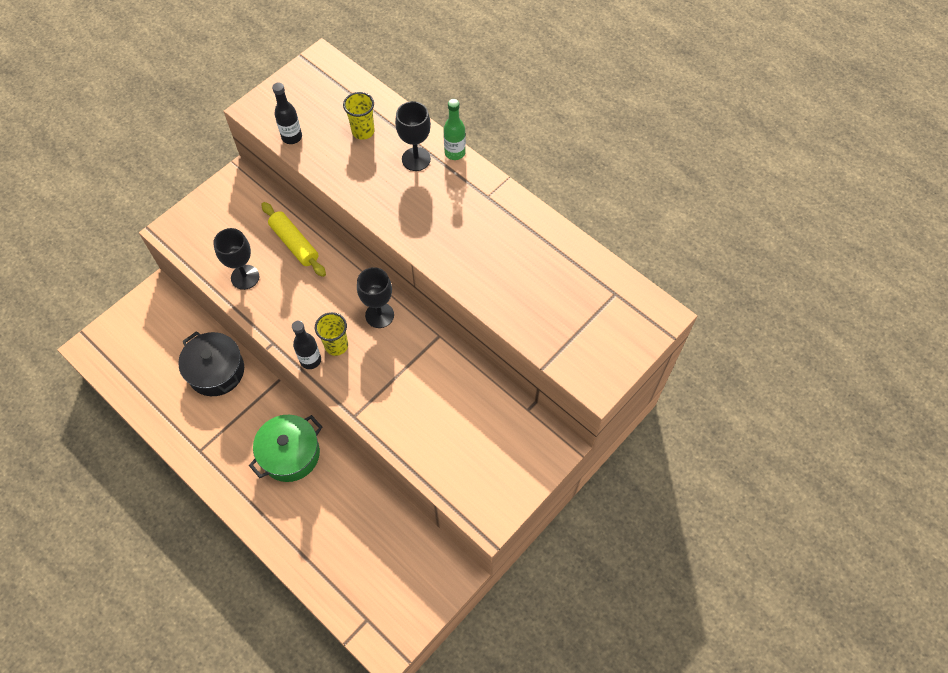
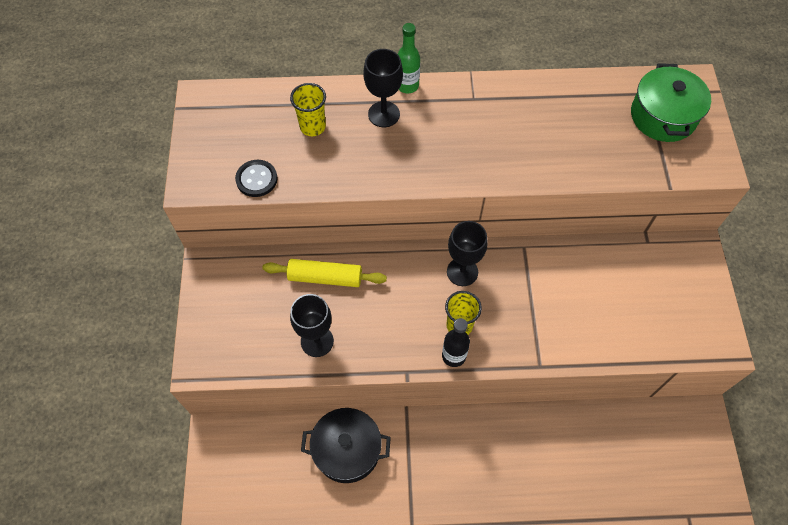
camera: 45 degrees left, 0 degrees up
(290, 454) = (486, 454): green pot -> green pot (663, 116)
(292, 137) = (256, 179): black bottle -> black button

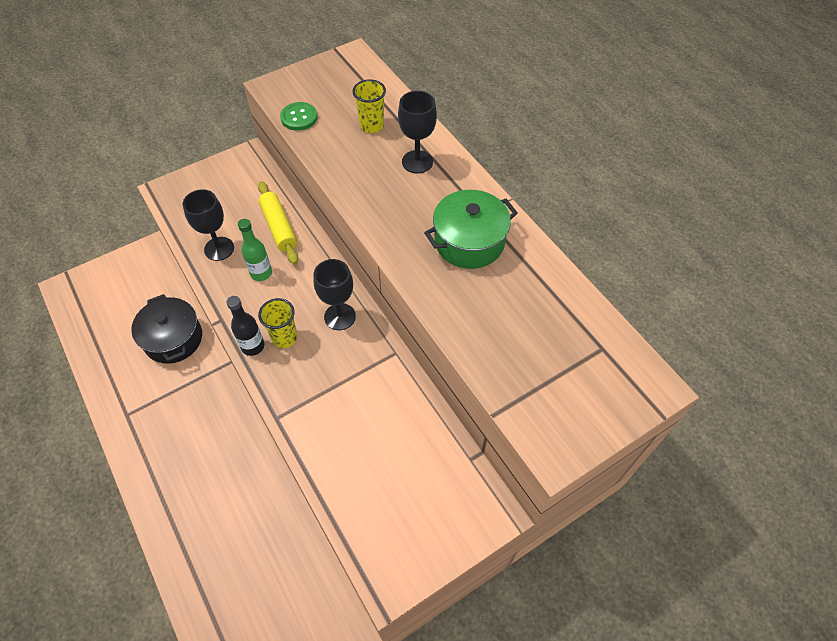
camera: 60 degrees right, 5 degrees down
(256, 179) = (299, 117): black button -> green button
(407, 85) = (460, 163): green bottle -> green bottle (261, 273)
(663, 116) = (583, 374): green pot -> green pot (469, 241)

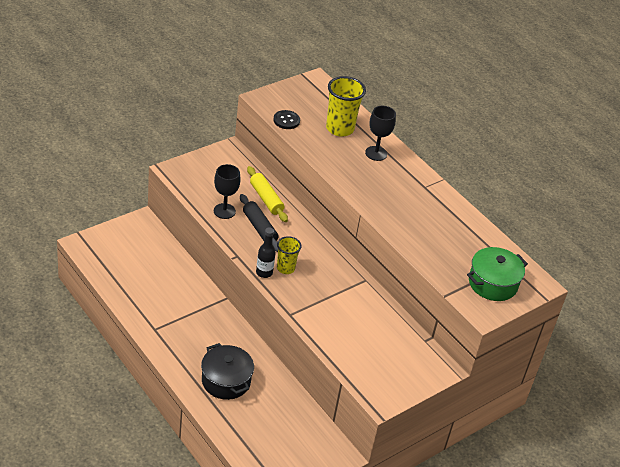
camera: 10 degrees left, 15 degrees down
(173, 339) = (178, 281): black pot -> black pot (226, 381)
(261, 273) = (259, 228): green bottle -> black rolling pin
(299, 117) = (286, 120): green button -> black button
(340, 316) = (322, 257): black goblet -> none
(371, 126) = (340, 128): yellow cup -> yellow cup, size x1.64
(469, 241) = (418, 203): green pot -> green pot (493, 283)

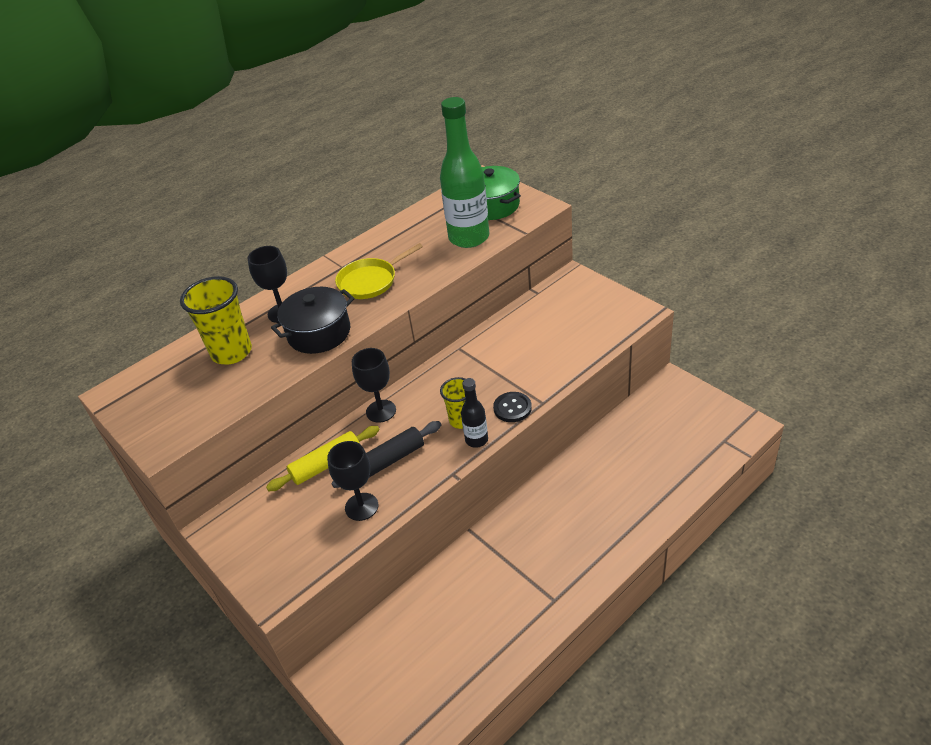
camera: 85 degrees left, 0 degrees up
(226, 381) = (613, 500): black pot -> black pot (319, 333)
(286, 120) = (216, 408): black button -> black button (512, 408)
(308, 229) = (381, 411): none -> black goblet
(401, 199) = (370, 281): none -> yellow pan
(446, 261) = (469, 238): none -> green bottle

